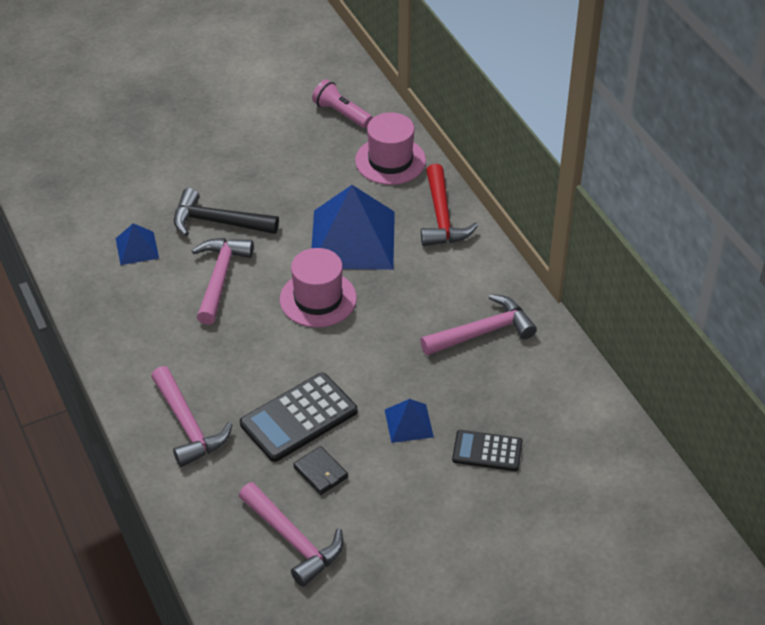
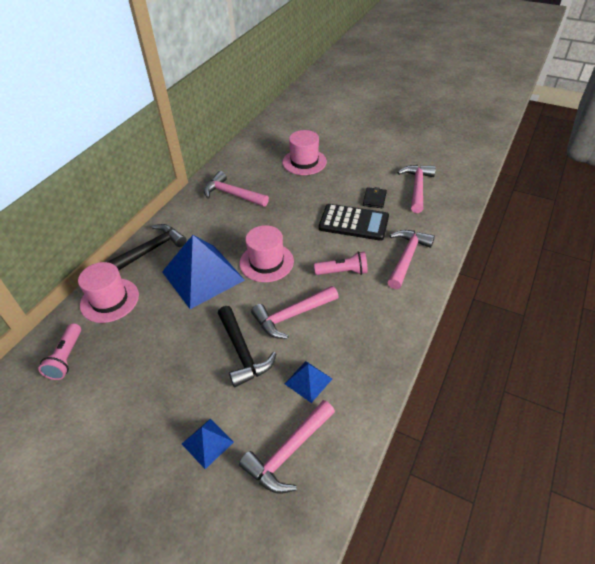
camera: 125 degrees left, 0 degrees up
(92, 202) = (288, 453): none -> pink hammer
(231, 353) = (343, 272): none -> pink flashlight
(409, 423) = (315, 189): blue pyramid -> blue pyramid (207, 443)
(442, 217) = (152, 249): red hammer -> black hammer
(487, 451) = (304, 162): black calculator -> pink hat

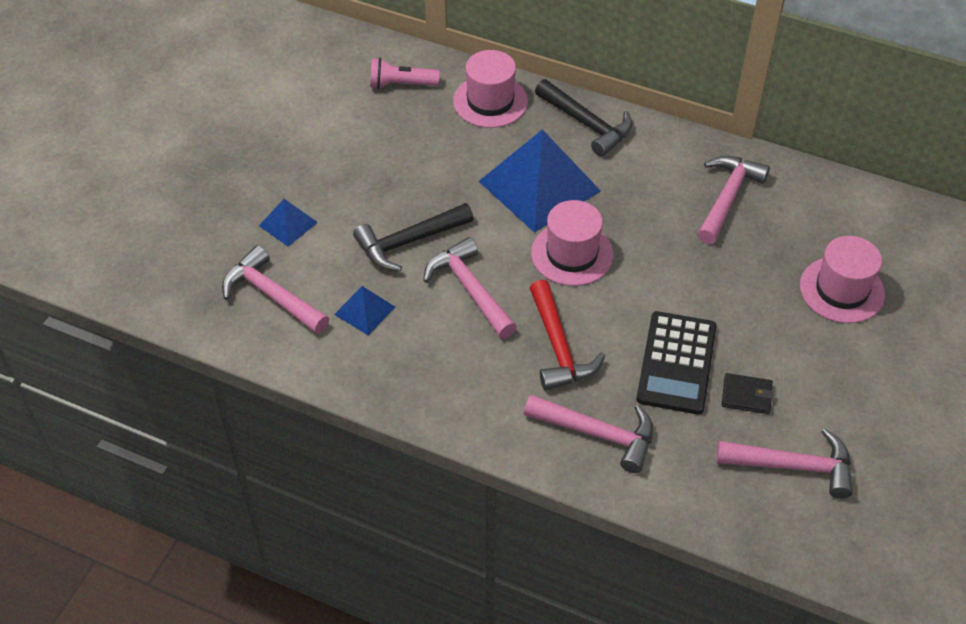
camera: 85 degrees right, 5 degrees up
(343, 272) = (559, 347): pink flashlight -> red hammer

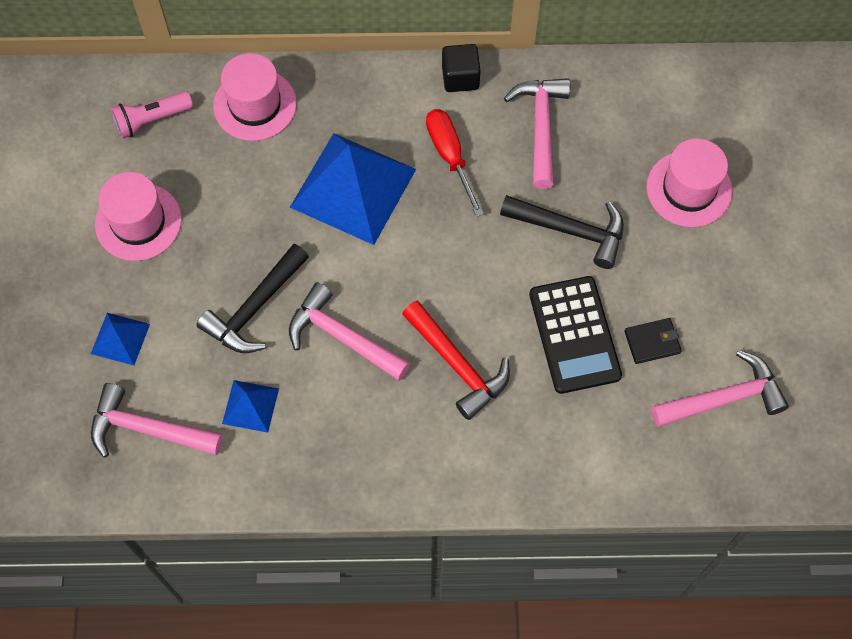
camera: 25 degrees left, 15 degrees up
(572, 254) = (422, 254): pink hat -> pink hat (138, 222)
(587, 124) = (366, 94): black hammer -> black hammer (571, 231)
(598, 434) = (537, 443): pink hammer -> none
(635, 191) = (450, 156): none -> red screwdriver
(675, 139) = (460, 77): none -> black cube

